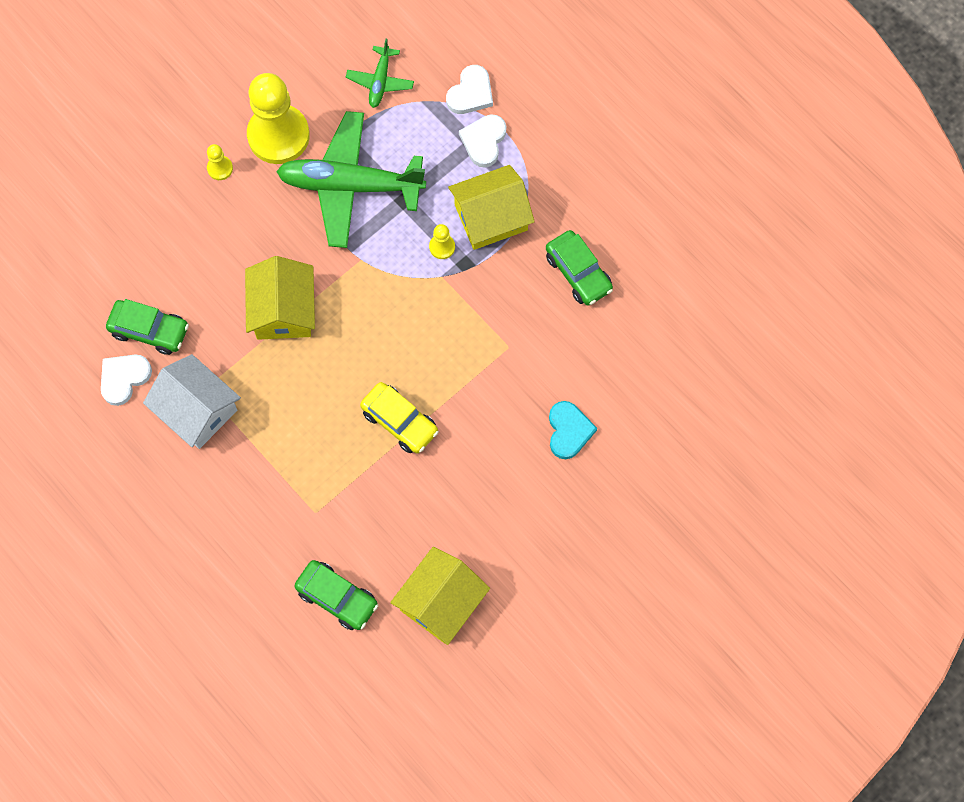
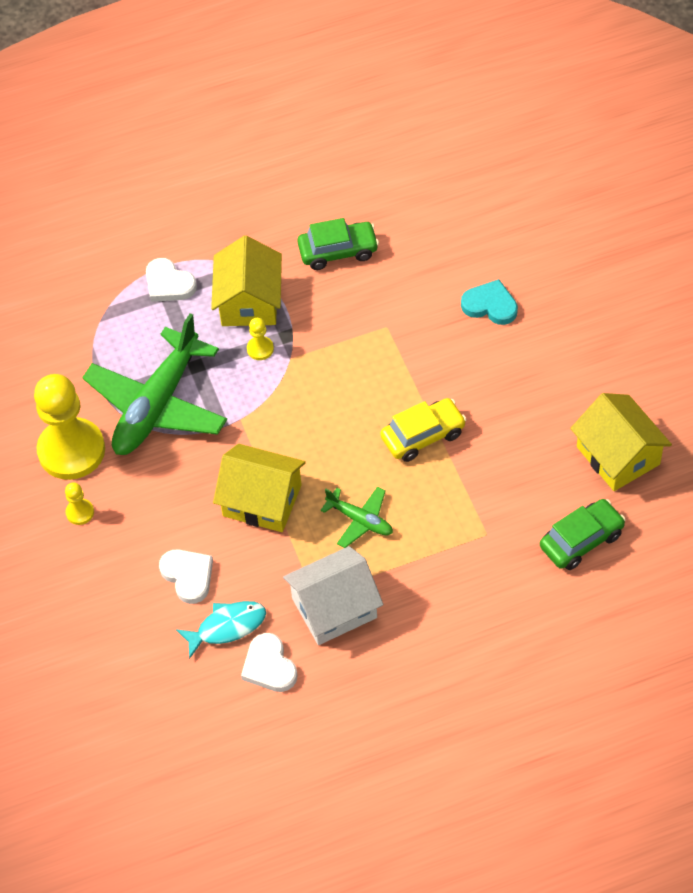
camera: 65 degrees left, 15 degrees down
(149, 330) = (227, 627): green car -> turquoise fish
(380, 81) = (60, 348): green plane -> green plane (360, 520)
(471, 93) = (113, 279): white heart -> white heart (188, 576)

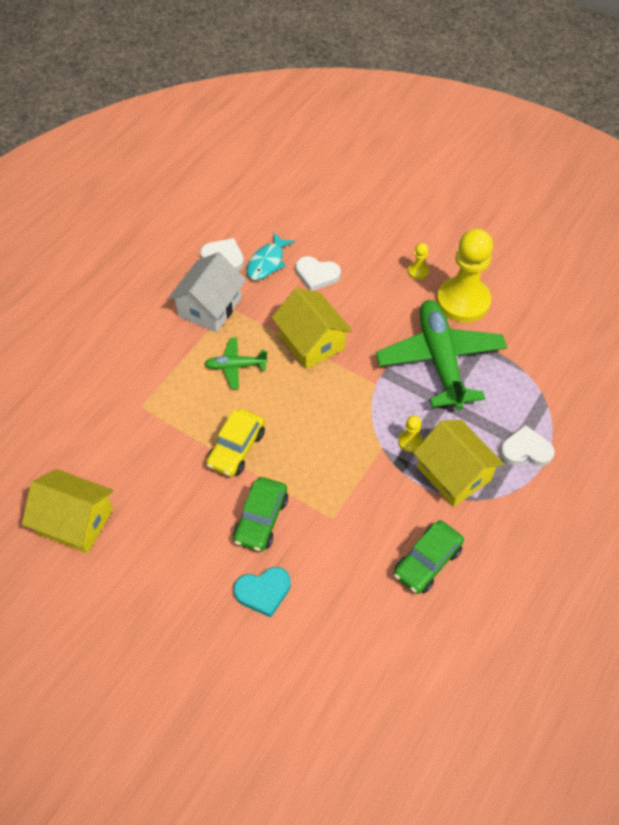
camera: 140 degrees right, 0 degrees up
(262, 500) = (311, 341): yellow house -> yellow house turned 75 degrees clockwise
(581, 540) = (68, 440): green car -> green car (261, 519)

